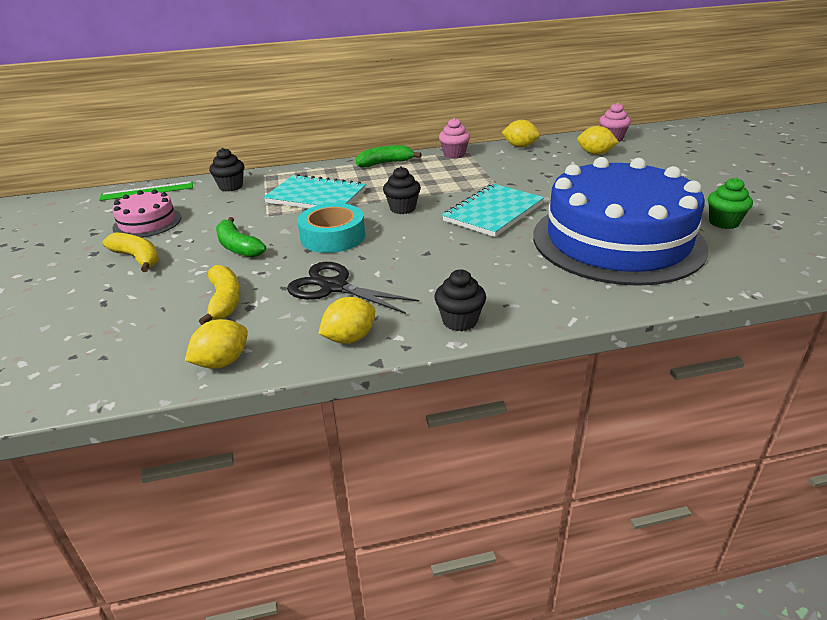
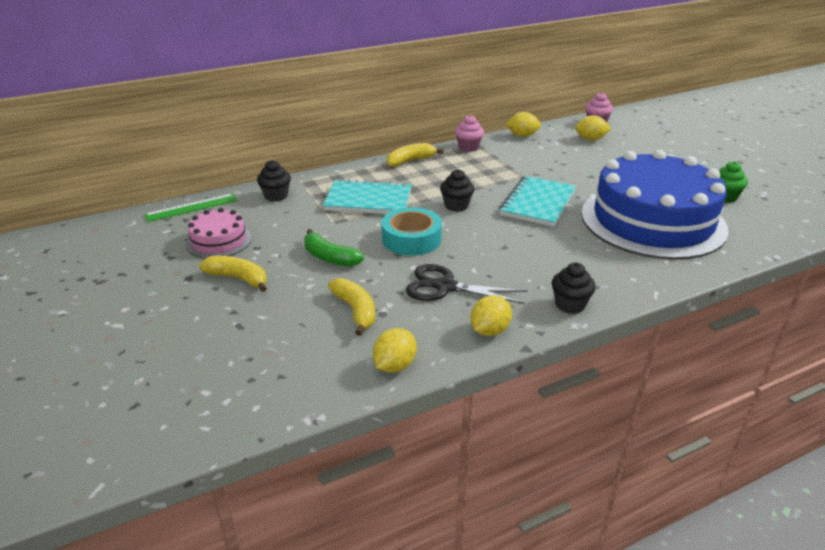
camera: 15 degrees left, 0 degrees up
(385, 163) = (410, 161): green banana -> yellow banana

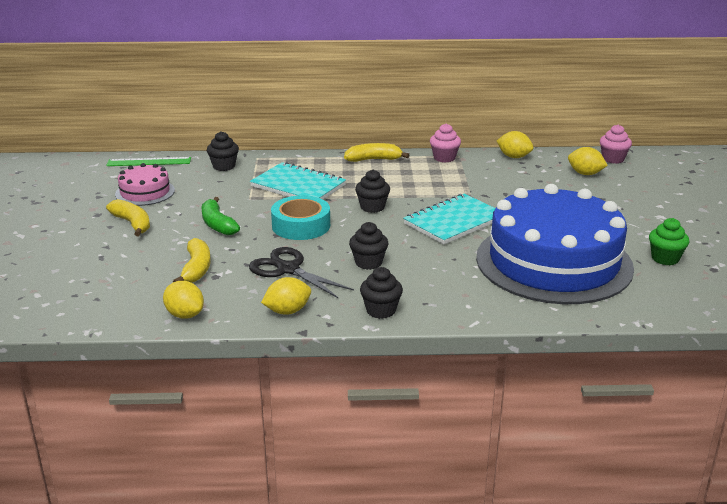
camera: 25 degrees right, 5 degrees down
(394, 366) = (185, 315): yellow lemon -> yellow lemon turned 75 degrees clockwise
(509, 260) = (368, 263): none -> black cupcake

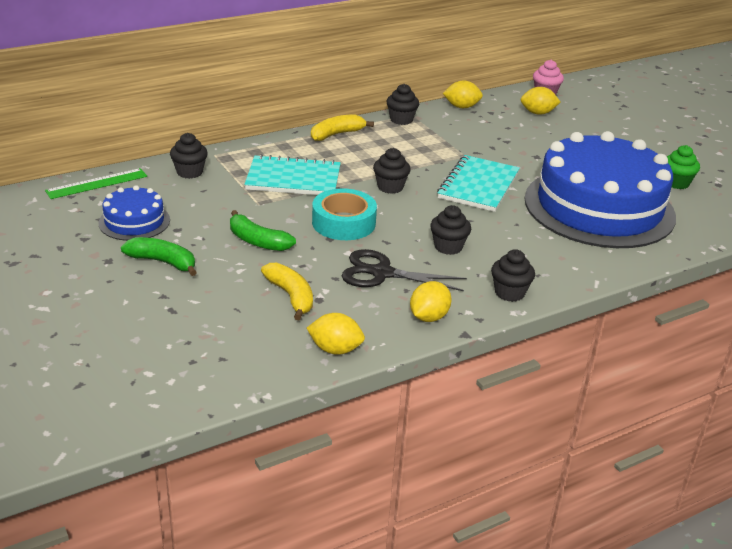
camera: 30 degrees left, 5 degrees up
(132, 224) = (163, 262): yellow banana -> green banana
(145, 192) = (134, 221): pink cake -> blue cake
(444, 158) = (401, 120): pink cupcake -> black cupcake

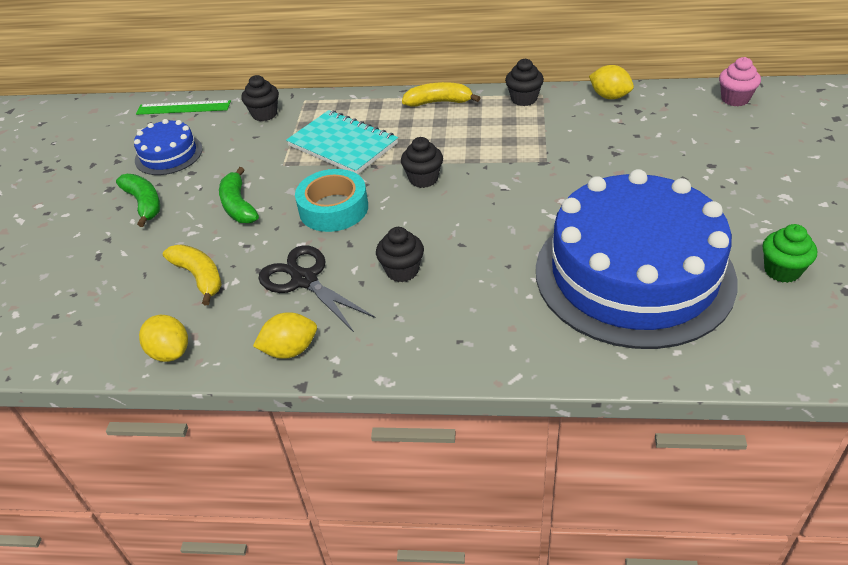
camera: 40 degrees right, 10 degrees up
(291, 296) = (199, 277): yellow banana -> yellow banana turned 45 degrees counterclockwise
(478, 186) = (518, 203): turquoise notebook -> none
(509, 293) = (402, 352): black cupcake -> none
(537, 113) = (695, 123): yellow lemon -> none

